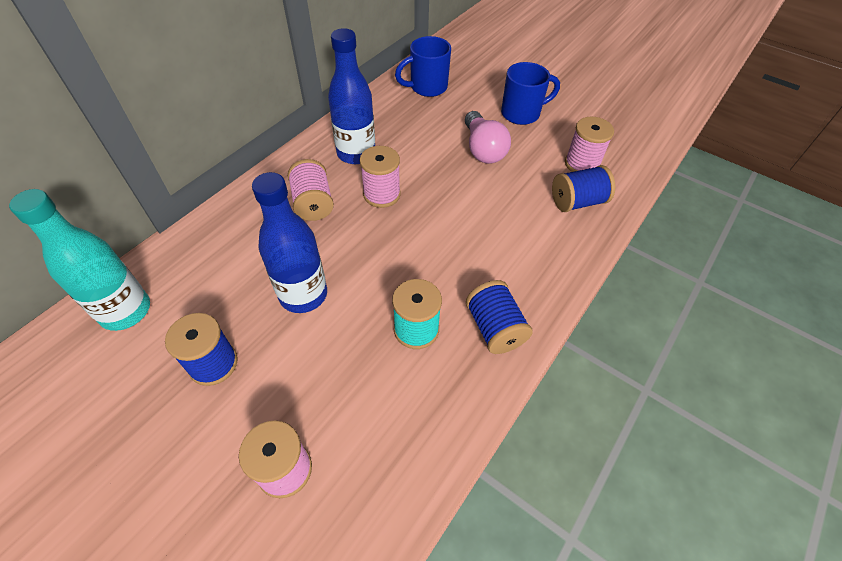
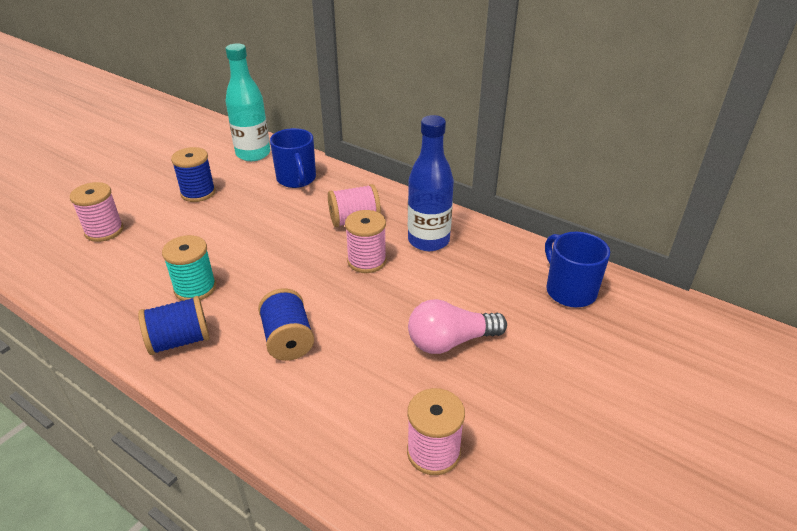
camera: 90 degrees right, 15 degrees down
(303, 295) = (249, 224): blue bottle -> none
(522, 113) = (540, 388): blue mug -> blue mug (296, 179)
(577, 202) = (353, 435): blue spool -> blue spool (288, 340)

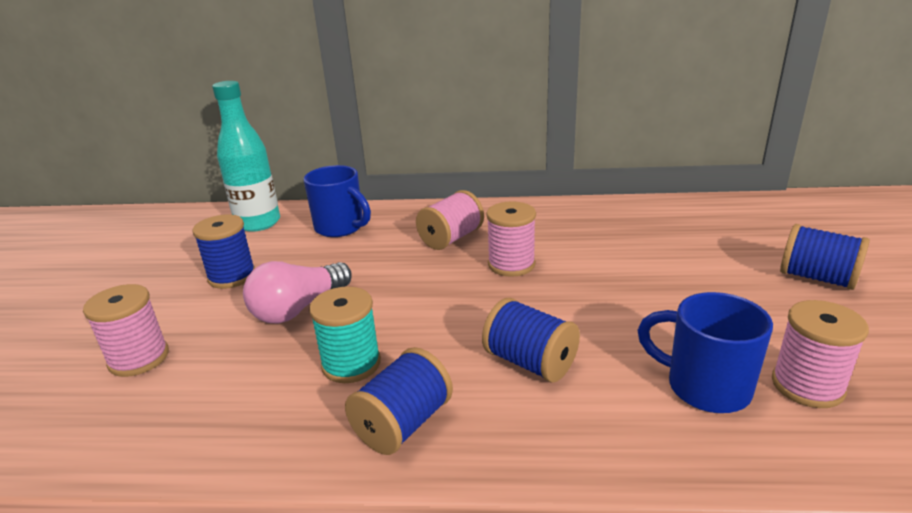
camera: 30 degrees left, 10 degrees down
(428, 240) = (545, 229): blue bottle -> none
(450, 341) = (681, 293): pink light bulb -> pink light bulb (298, 308)
(569, 290) = (711, 220): blue mug -> blue mug (704, 387)
(575, 382) = (817, 278): none -> blue spool

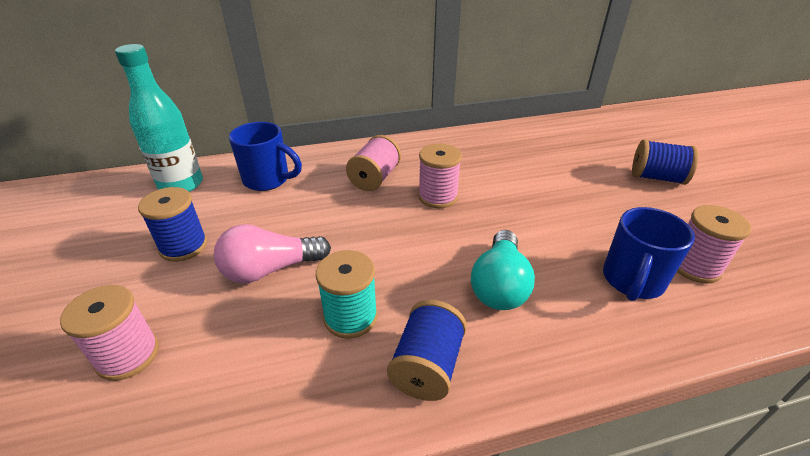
camera: 20 degrees left, 10 degrees up
(298, 308) = (270, 269): pink light bulb -> pink light bulb turned 45 degrees clockwise
(530, 362) = (499, 285): blue spool -> turquoise light bulb
(704, 387) = (632, 281): blue mug -> blue mug turned 75 degrees counterclockwise

